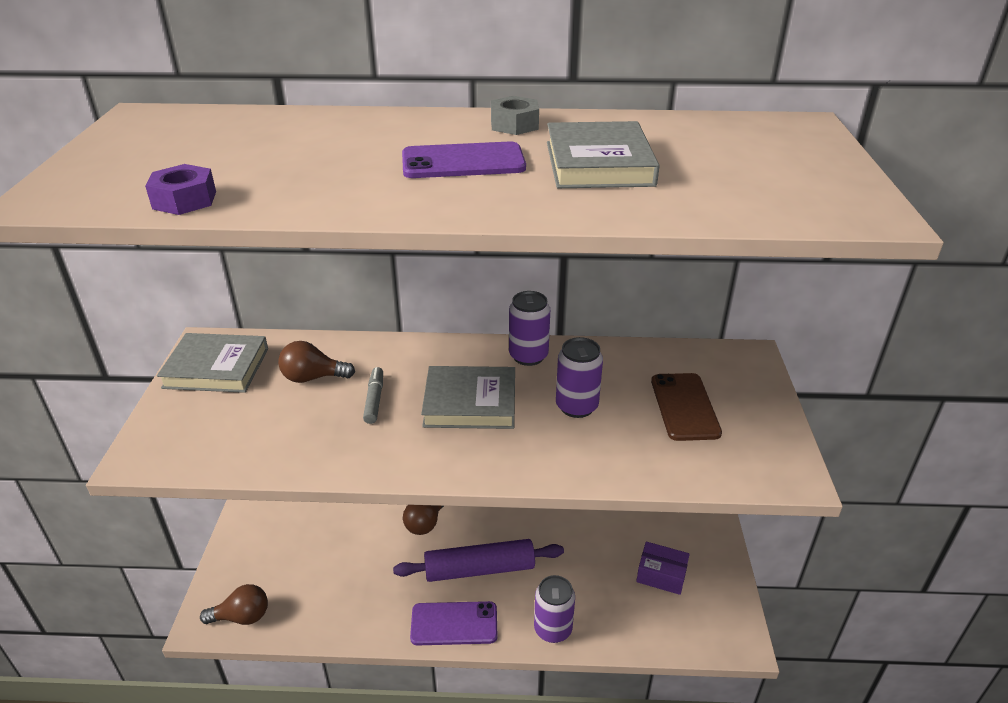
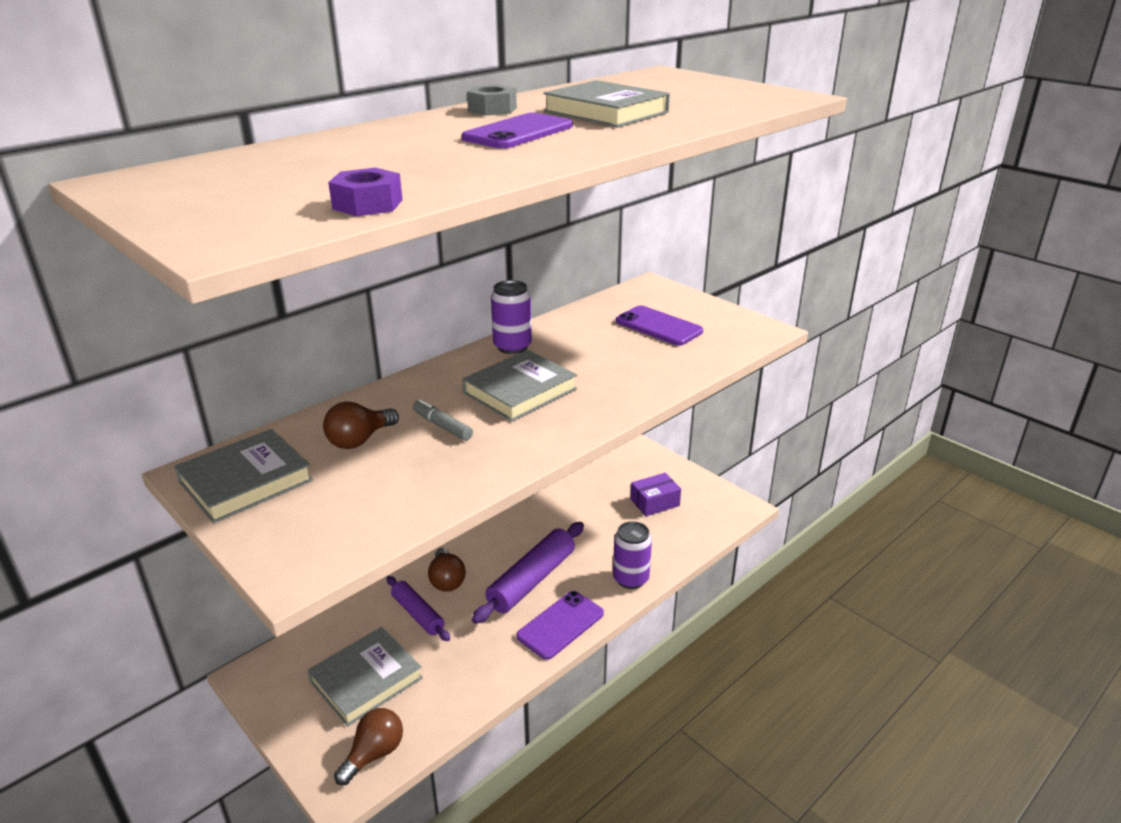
camera: 45 degrees left, 5 degrees down
(297, 559) = (366, 679): none -> grey book
(378, 535) = (417, 614): none -> purple rolling pin
(576, 406) = (595, 357): purple can -> none
(684, 407) = (658, 326): brown phone -> purple phone

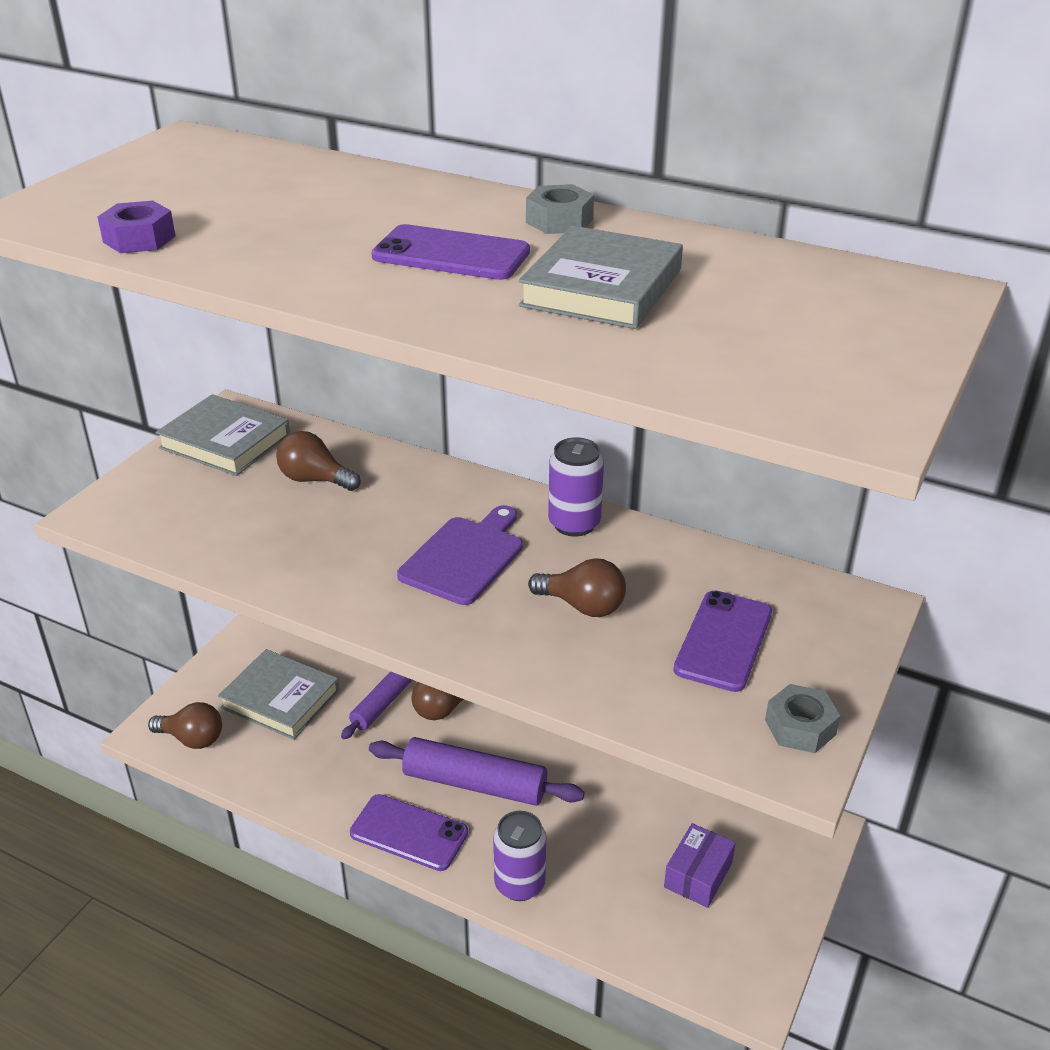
camera: 70 degrees right, 5 degrees up
(442, 426) = (362, 523): grey marker -> none
(520, 391) = (465, 557): grey book -> purple cutting board
(601, 360) = (583, 606): none -> brown light bulb
(655, 502) = (698, 875): purple box -> purple box turned 75 degrees clockwise
(737, 323) = (800, 727): none -> grey nut

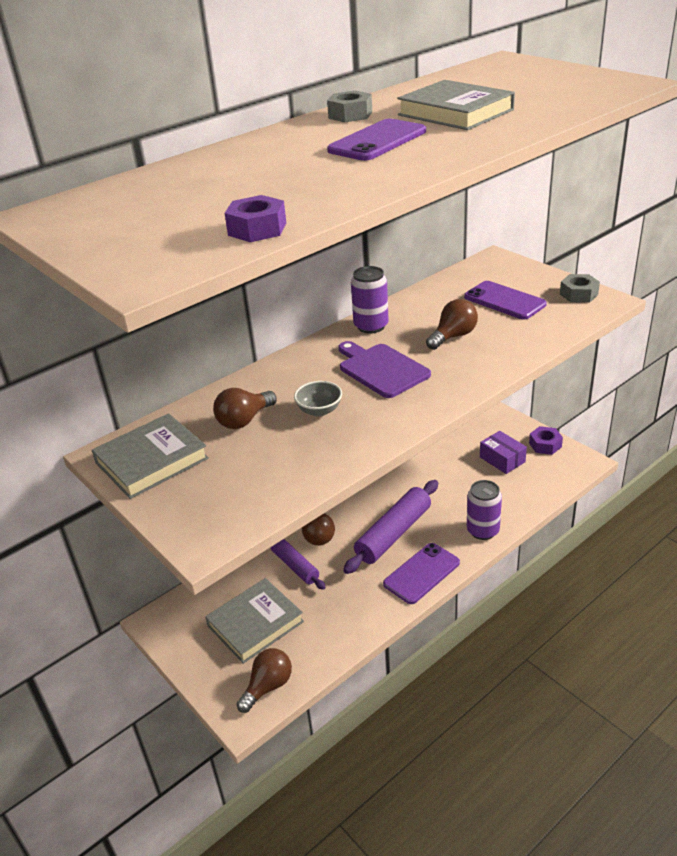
camera: 65 degrees left, 0 degrees up
(351, 529) = (319, 410): none -> grey bowl
(768, 928) = (545, 445): none -> purple nut

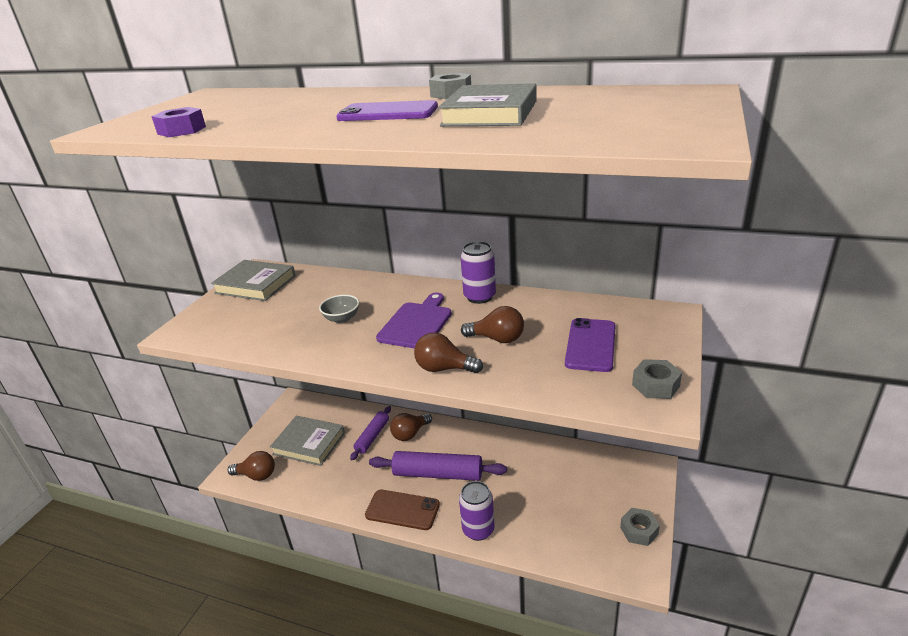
camera: 60 degrees right, 5 degrees down
(244, 420) = (314, 296): brown light bulb -> brown light bulb (444, 368)
(421, 573) = (402, 510): purple phone -> brown phone
(502, 459) = (587, 506): purple box -> none
(545, 445) = (639, 531): purple nut -> grey nut

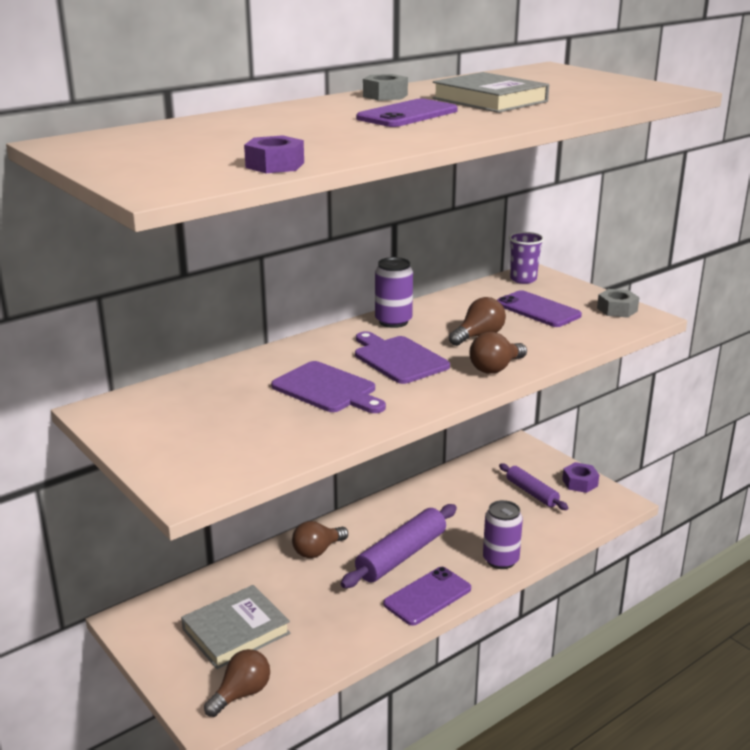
camera: 60 degrees left, 5 degrees down
(255, 284) = (143, 419): grey book -> none
(342, 319) = (327, 389): grey bowl -> purple cutting board
(372, 436) = (287, 578): purple rolling pin -> purple rolling pin (531, 493)
(402, 510) = (427, 596): brown phone -> purple phone
(410, 434) = (317, 551): brown light bulb -> brown light bulb turned 60 degrees clockwise
(639, 531) = (580, 483): grey nut -> purple nut
(648, 314) = (523, 279): none -> purple cup

